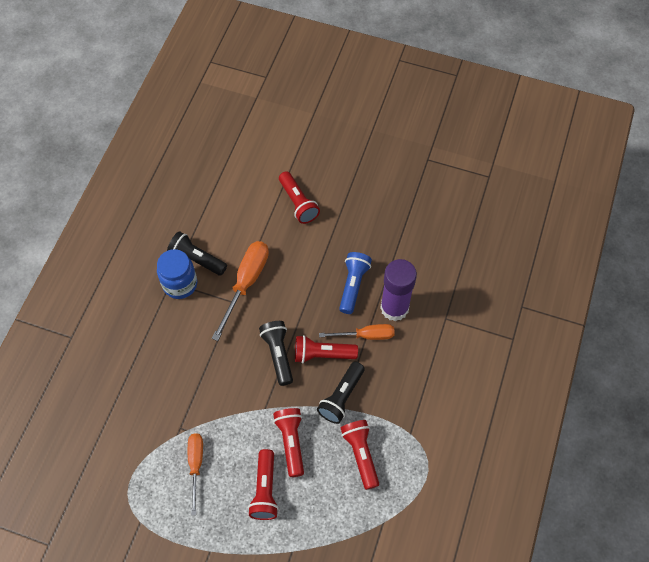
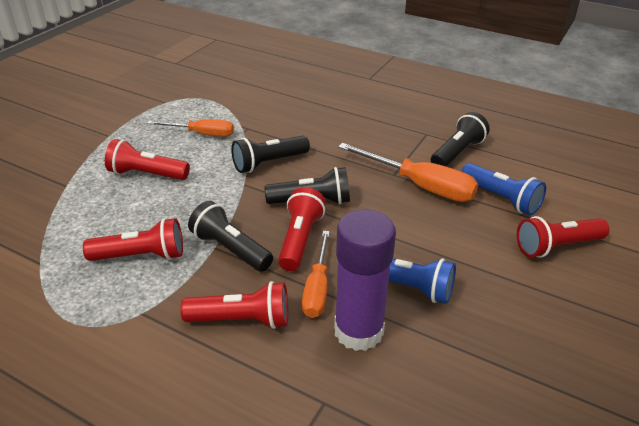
camera: 100 degrees right, 25 degrees down
(180, 284) = (423, 139): blue jar -> none
(233, 396) = (268, 163): none -> black flashlight
(253, 231) = (501, 199): none -> blue flashlight
(291, 442) = (191, 199): red flashlight -> red flashlight (242, 320)

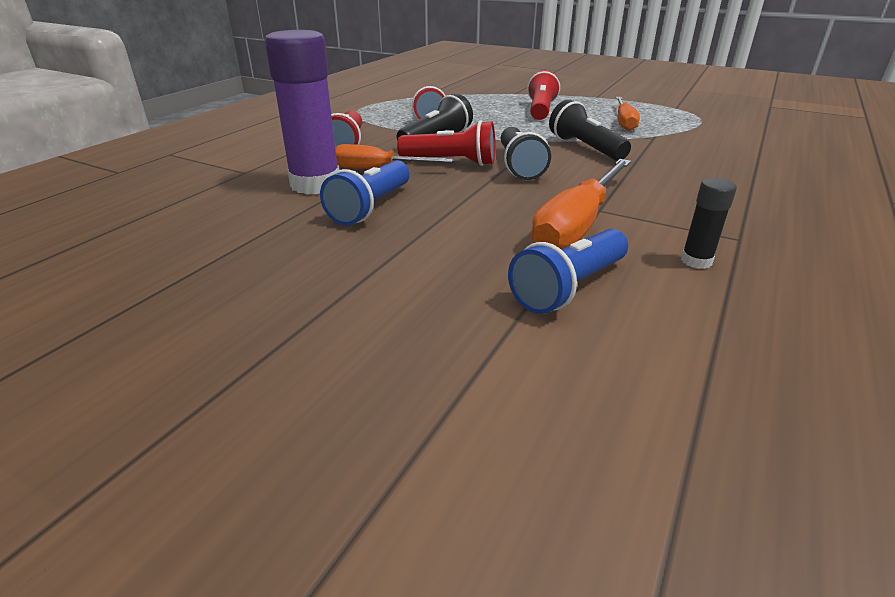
camera: 90 degrees right, 5 degrees down
(457, 153) = (696, 261): black flashlight -> black glue stick
(556, 246) = (443, 325): red flashlight -> none

